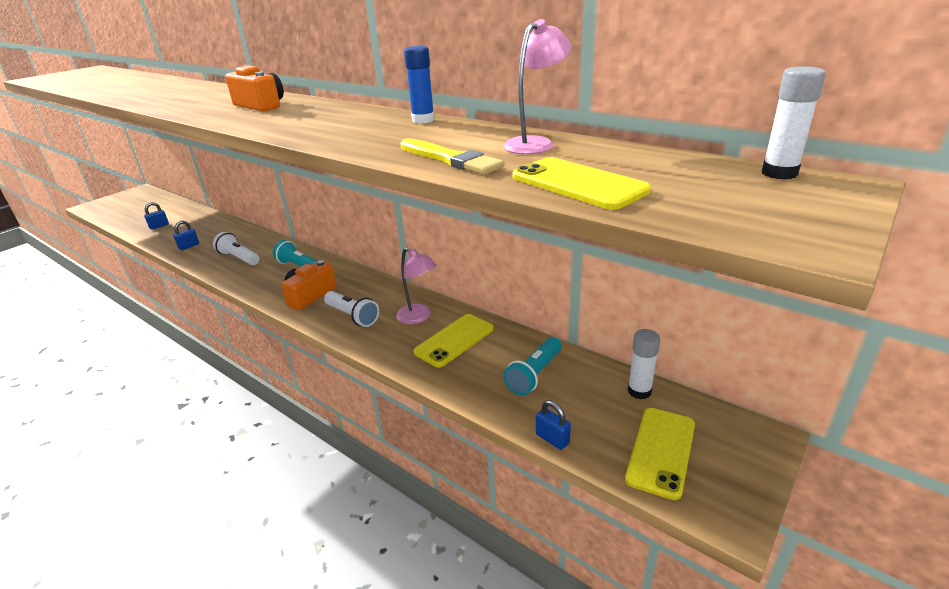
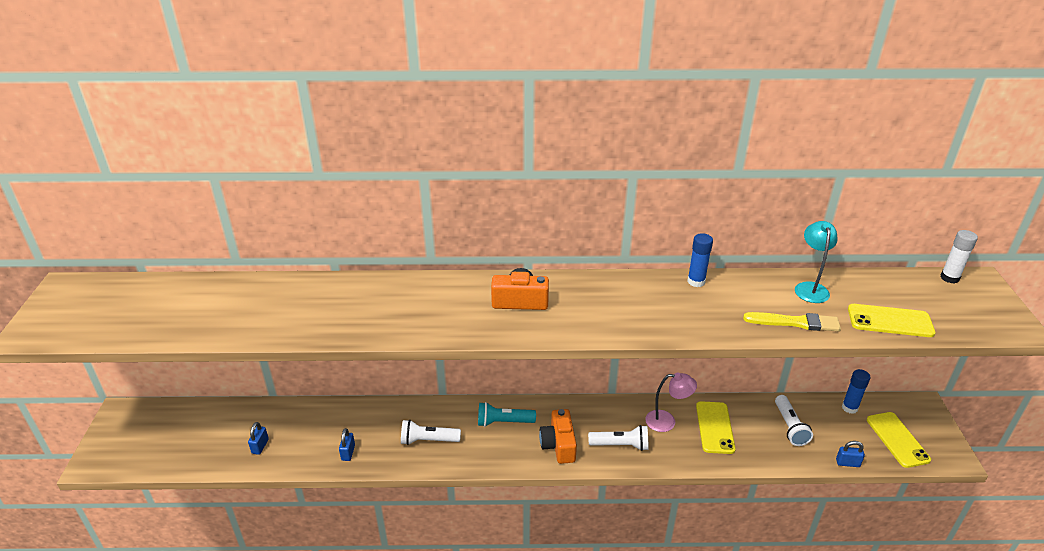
camera: 40 degrees left, 5 degrees up
(534, 375) = (790, 427): turquoise flashlight -> white flashlight
(535, 143) = (810, 288): pink lamp -> turquoise lamp
(639, 391) = (849, 408): white glue stick -> blue glue stick

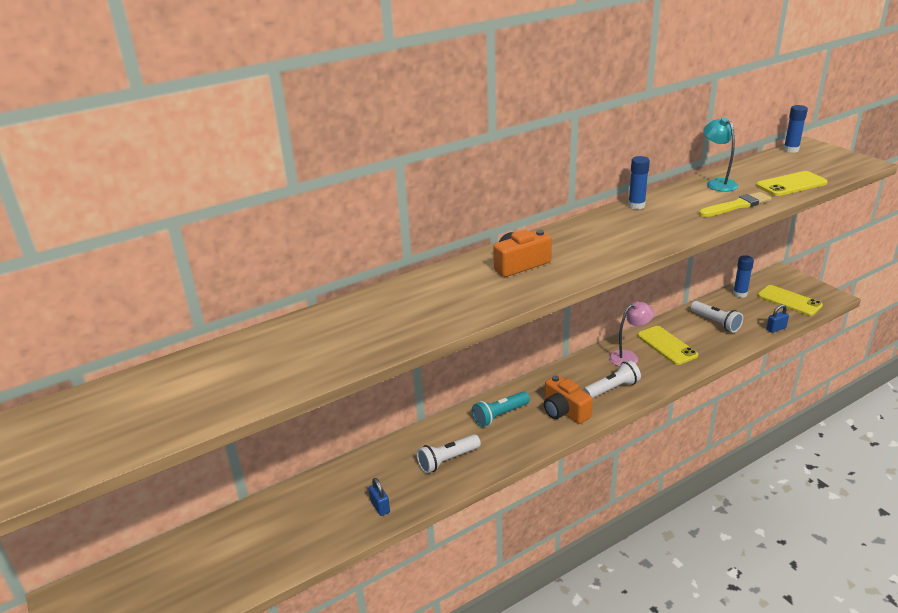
camera: 30 degrees left, 5 degrees down
(260, 446) = (278, 546): blue padlock -> none
(949, 278) = (791, 150): white glue stick -> blue glue stick

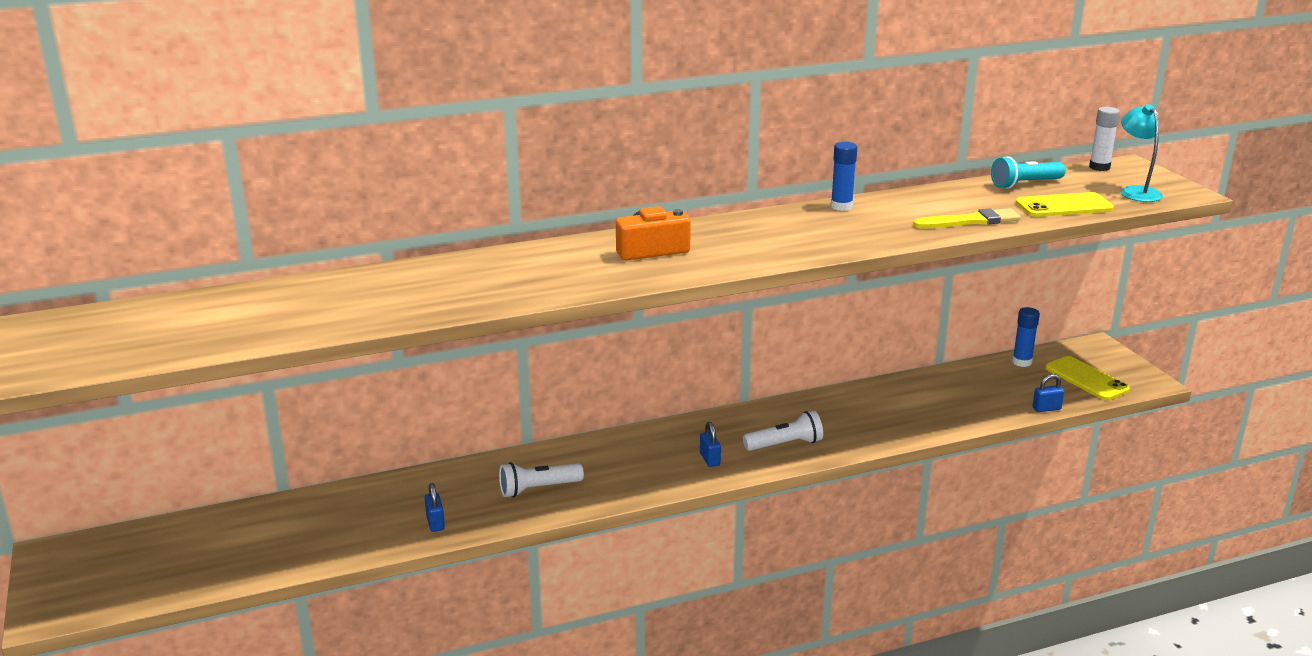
camera: 10 degrees right, 5 degrees down
(500, 415) = (626, 452): turquoise flashlight -> turquoise flashlight (1025, 184)
(564, 411) = (710, 459): orange camera -> blue padlock
(628, 357) = (826, 413): pink lamp -> none
(667, 345) = (885, 407): yellow phone -> none
(716, 322) = (967, 390): white flashlight -> none
(717, 183) = (966, 194): turquoise lamp -> turquoise lamp (1136, 191)
(791, 150) = (1099, 167): blue glue stick -> white glue stick

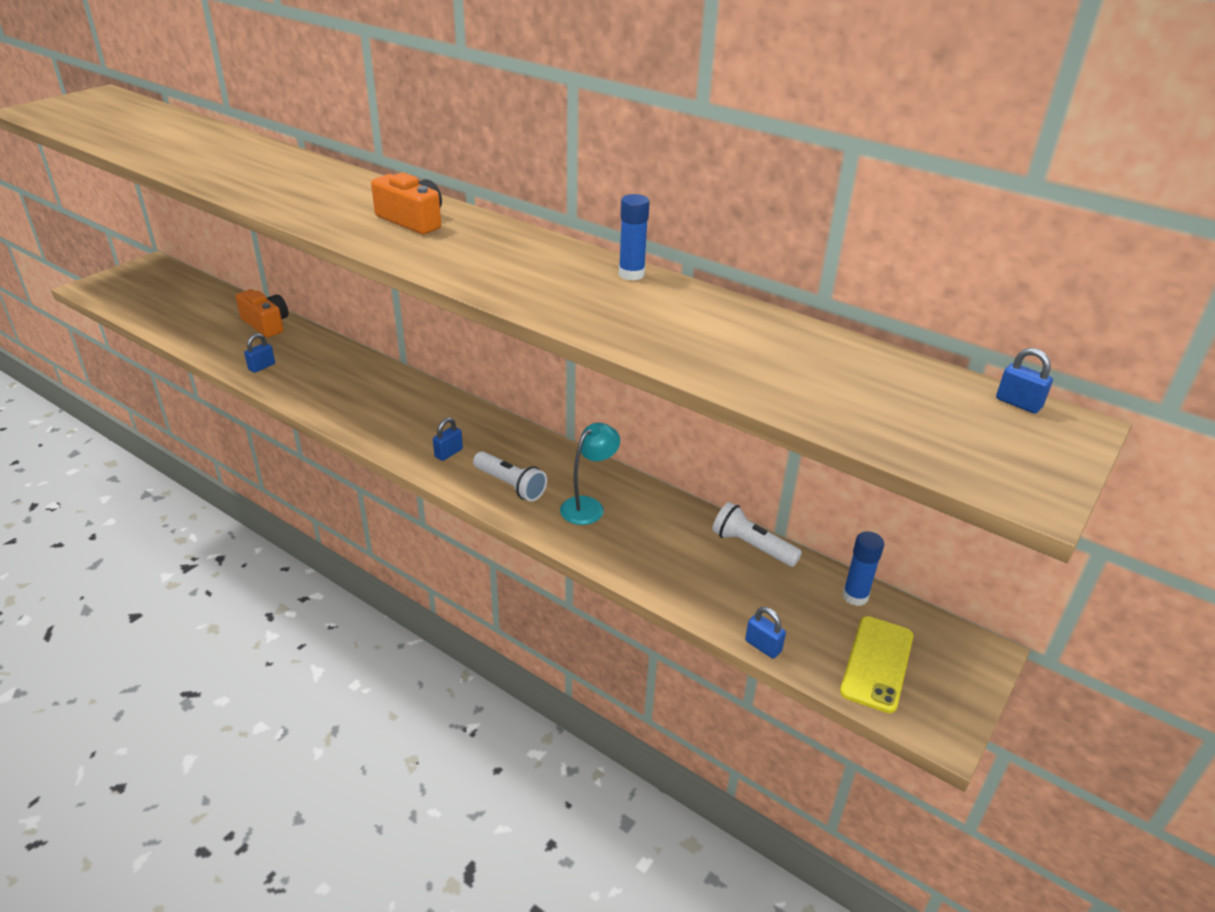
camera: 55 degrees right, 10 degrees up
(341, 501) = (266, 324): none -> orange camera
(538, 489) = (338, 390): white flashlight -> white flashlight (752, 546)
(970, 221) = (683, 350): yellow brush -> none
(1025, 184) = (862, 362): turquoise flashlight -> none
(1064, 206) = (823, 402): yellow phone -> none
(1099, 167) = (1018, 403): white glue stick -> blue padlock
(1136, 191) = (966, 448): turquoise lamp -> turquoise lamp (588, 506)

